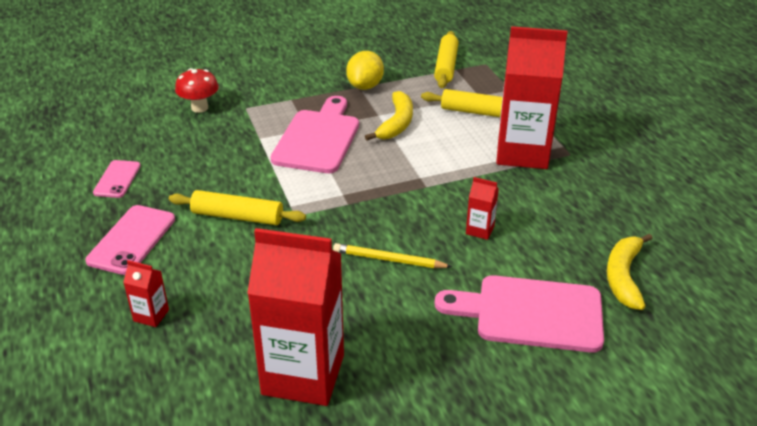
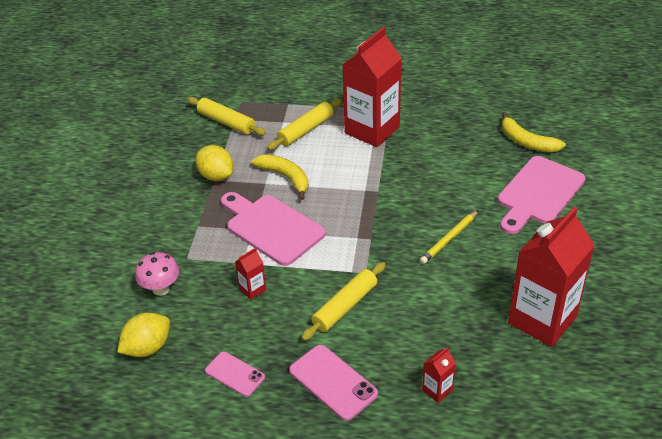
camera: 60 degrees left, 5 degrees up
(127, 125) = (147, 348): none -> yellow lemon
(199, 108) = (161, 289): red mushroom -> pink mushroom
(480, 230) = (444, 184): red carton -> red carton (252, 289)

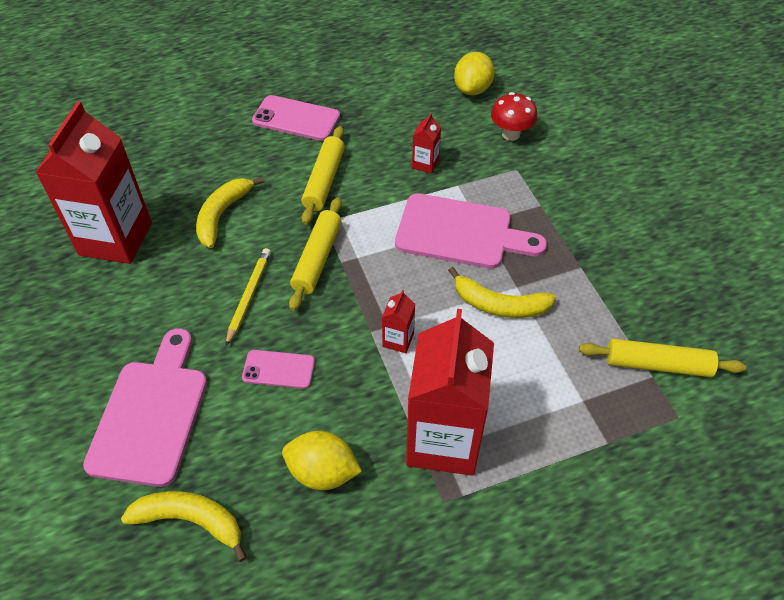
camera: 150 degrees right, 10 degrees up
(161, 289) = (511, 134): pink mushroom -> red mushroom
(216, 176) = (583, 273): yellow lemon -> yellow lemon (322, 472)
(234, 374) = (383, 97): pink phone -> pink phone (278, 369)
(306, 130) = (537, 398): yellow rolling pin -> yellow rolling pin (317, 259)
(437, 390) = (202, 143): red carton -> red carton (398, 340)
(445, 308) = (222, 215): none -> yellow banana

